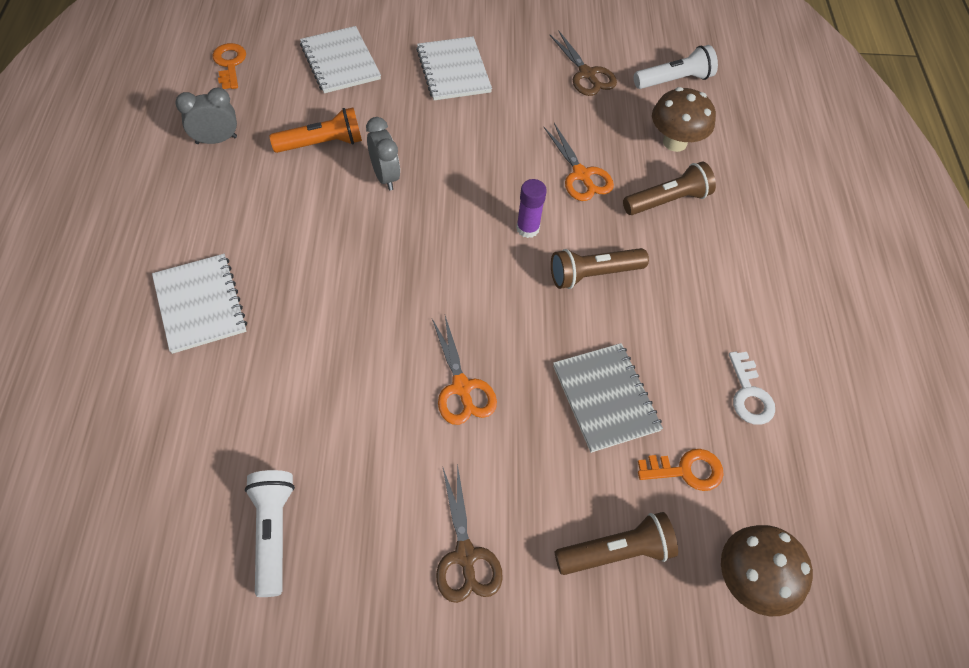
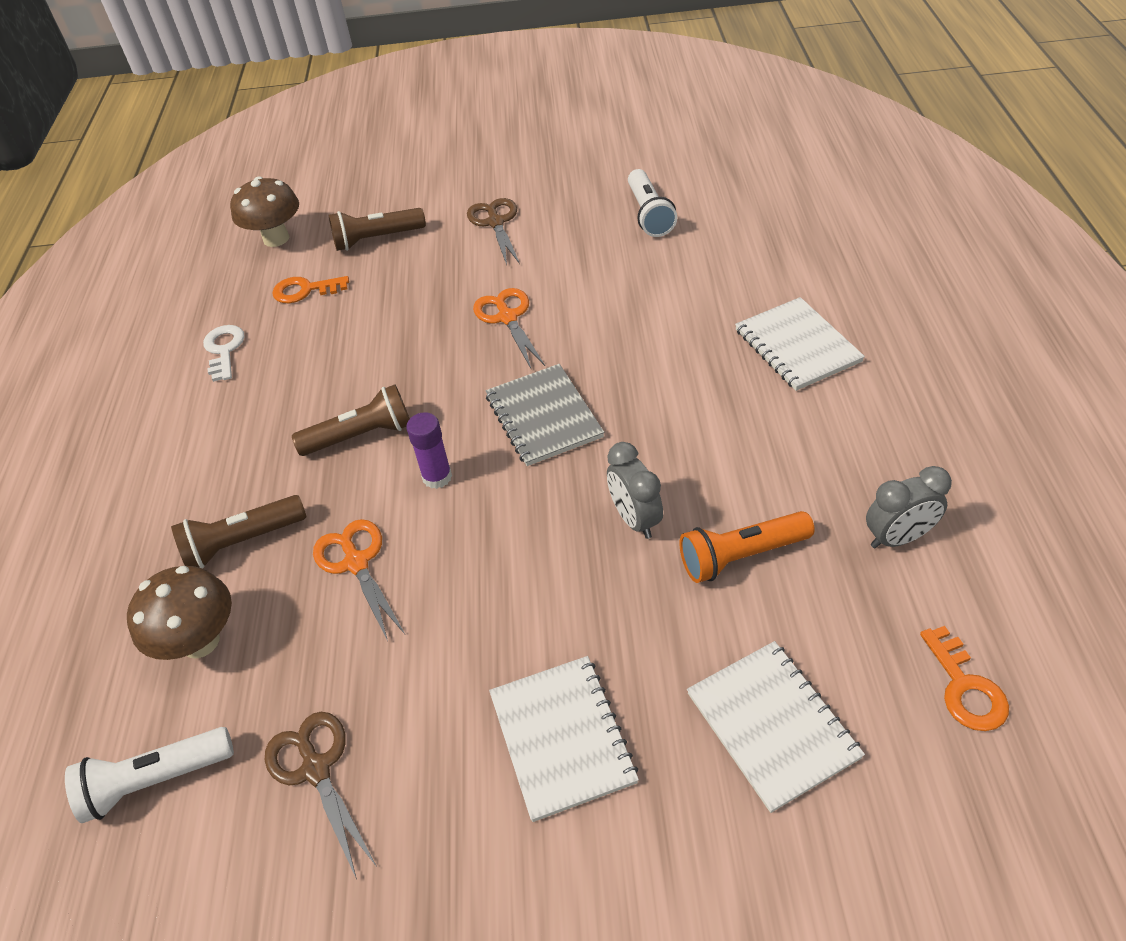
camera: 175 degrees left, 10 degrees down
(605, 398) = (368, 328): grey notebook -> grey notebook (543, 416)

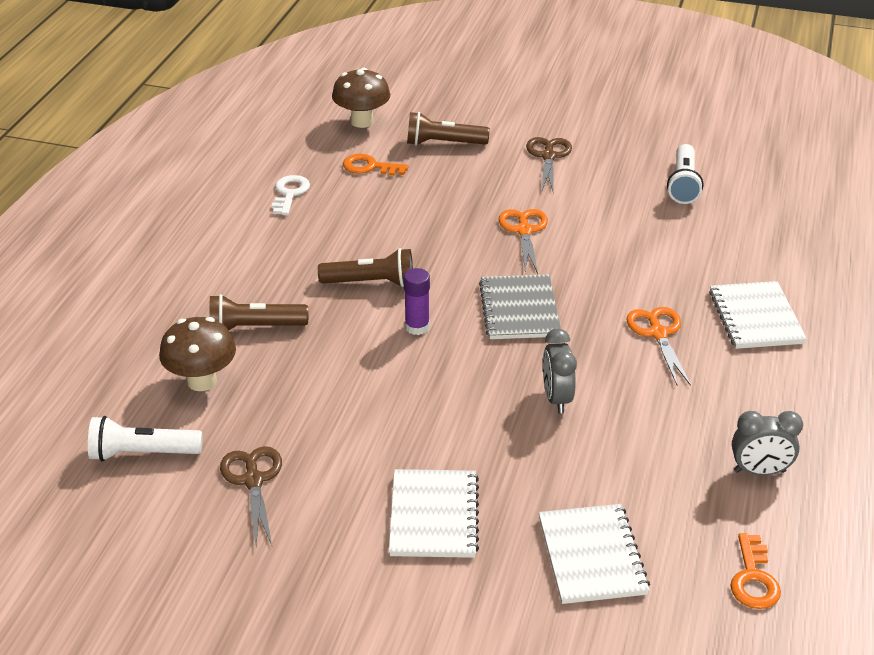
camera: 15 degrees right, 10 degrees down
(356, 563) = (332, 365): orange scissors -> orange scissors (658, 334)
(741, 556) = (627, 446): orange flashlight -> none

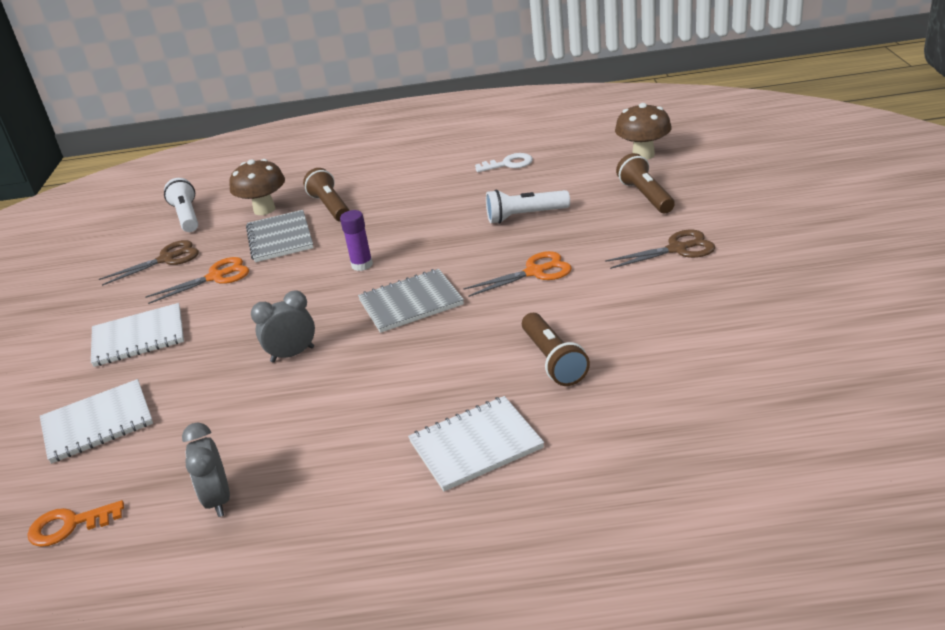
camera: 75 degrees right, 5 degrees down
(295, 377) = (280, 238): none -> grey notebook
(369, 167) = (575, 179): orange key -> none
(371, 282) = (410, 229): brown flashlight -> brown flashlight (553, 360)
(658, 334) = (412, 387): orange scissors -> orange scissors (216, 277)
(683, 184) = (704, 338): white flashlight -> white flashlight (525, 216)

